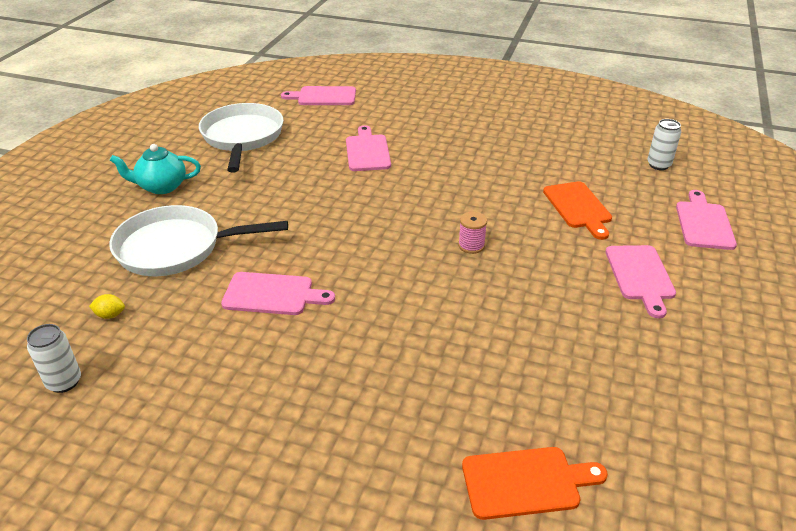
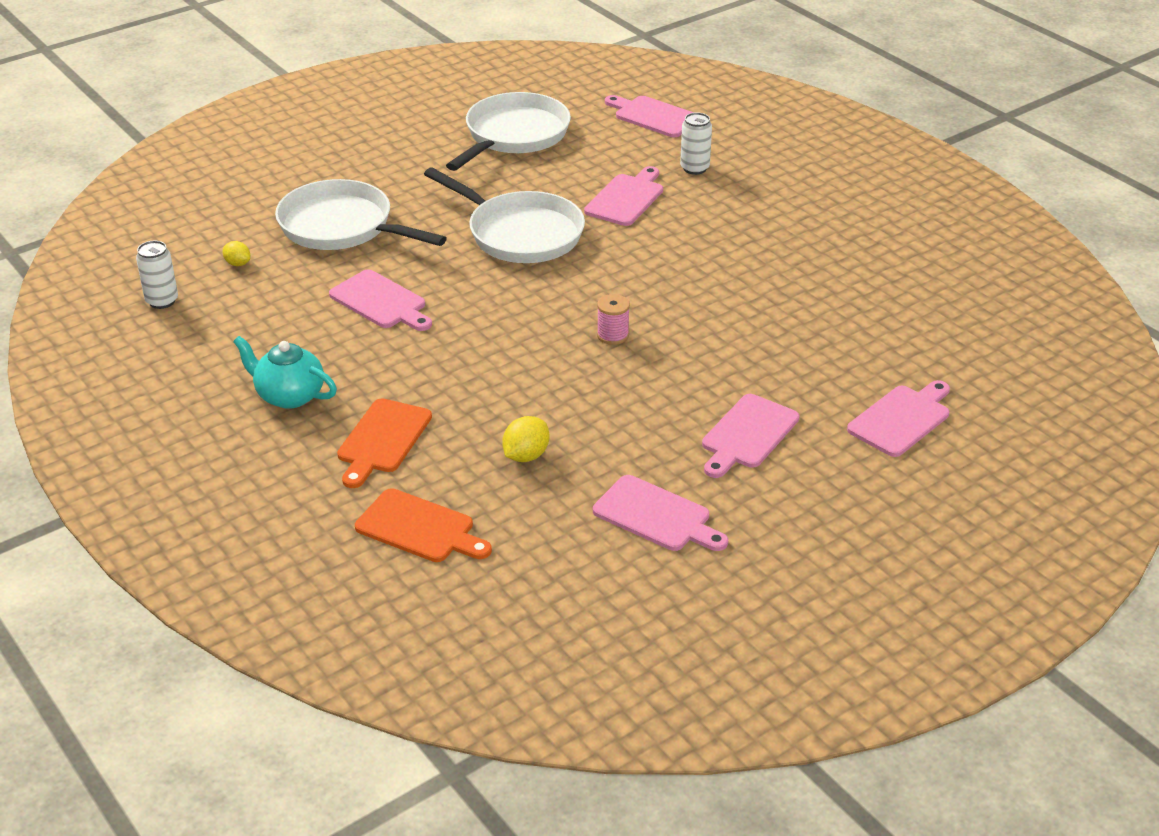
camera: 35 degrees right, 0 degrees up
(161, 186) = (385, 161): turquoise teapot -> turquoise teapot (289, 396)
(322, 200) = (520, 233): none -> white pan
(526, 368) = (526, 456): none -> yellow lemon
(578, 207) = (779, 345): orange cutting board -> orange cutting board (382, 440)
(658, 165) = (948, 340): white can -> white can (694, 168)
(668, 368) = (656, 516): none -> pink cutting board

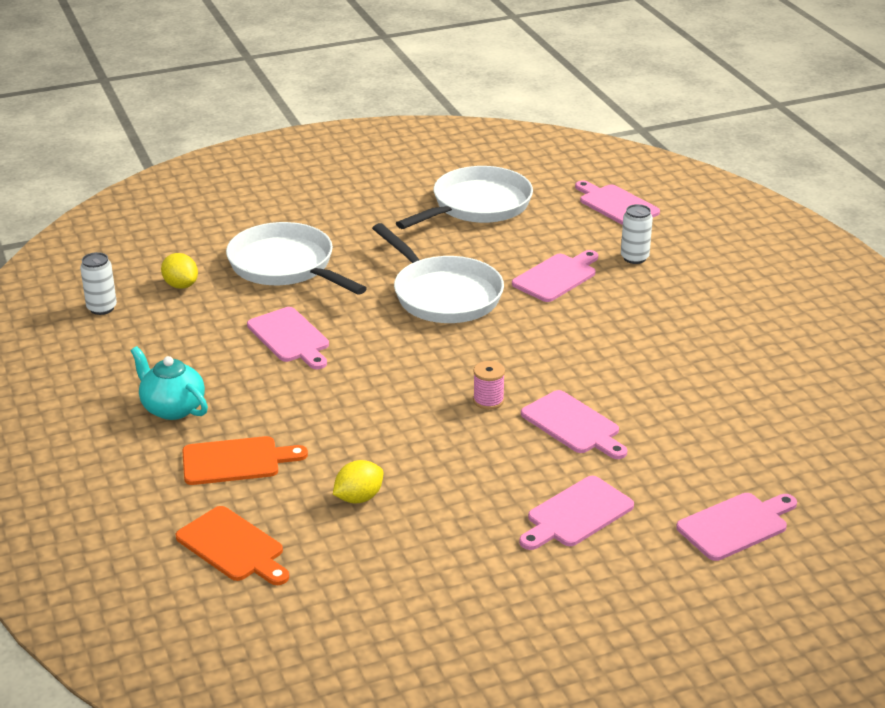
camera: 15 degrees right, 5 degrees down
(238, 263) = (181, 285): yellow lemon -> yellow lemon, size x1.52
(382, 440) = (236, 461): orange cutting board -> orange cutting board turned 135 degrees counterclockwise
(656, 516) = (455, 575): pink cutting board -> pink cutting board (573, 425)

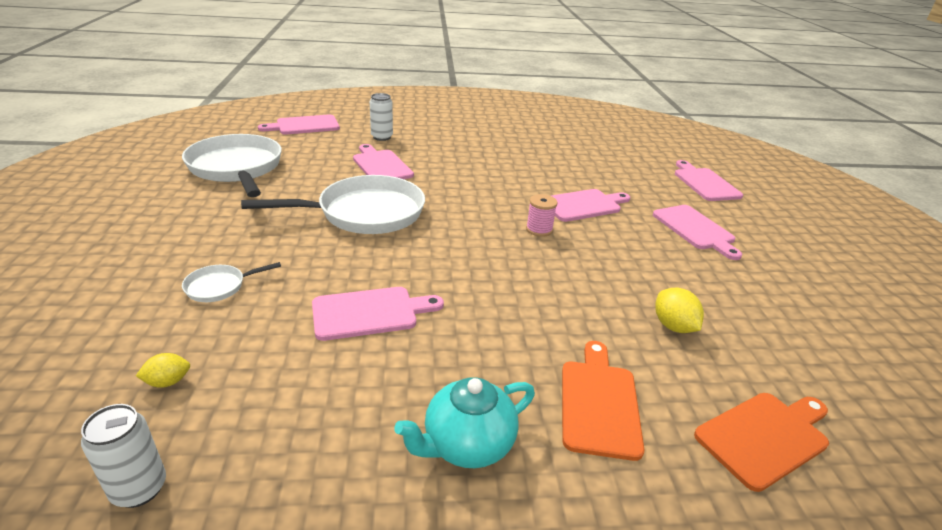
camera: 75 degrees left, 0 degrees up
(181, 285) = (168, 382): yellow lemon -> yellow lemon, size x0.66
(286, 266) = (219, 286): white pan -> white pan, size x0.43

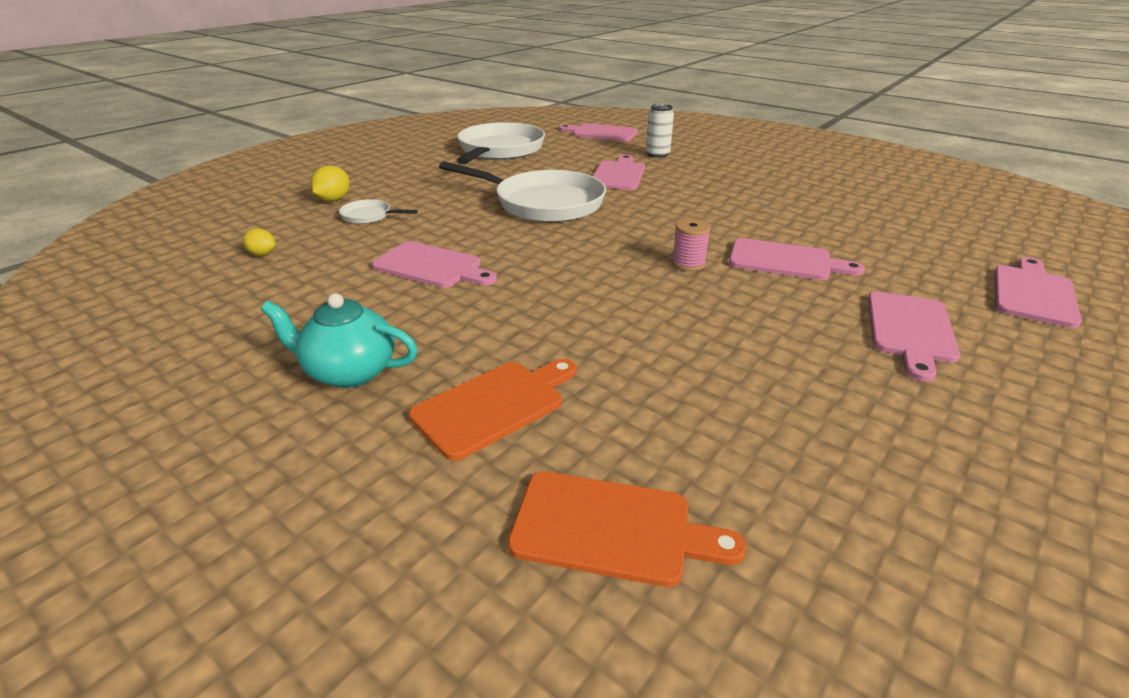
camera: 45 degrees right, 0 degrees up
(139, 489) = (171, 296): white can -> none
(673, 326) = (690, 394): yellow lemon -> yellow lemon (333, 200)

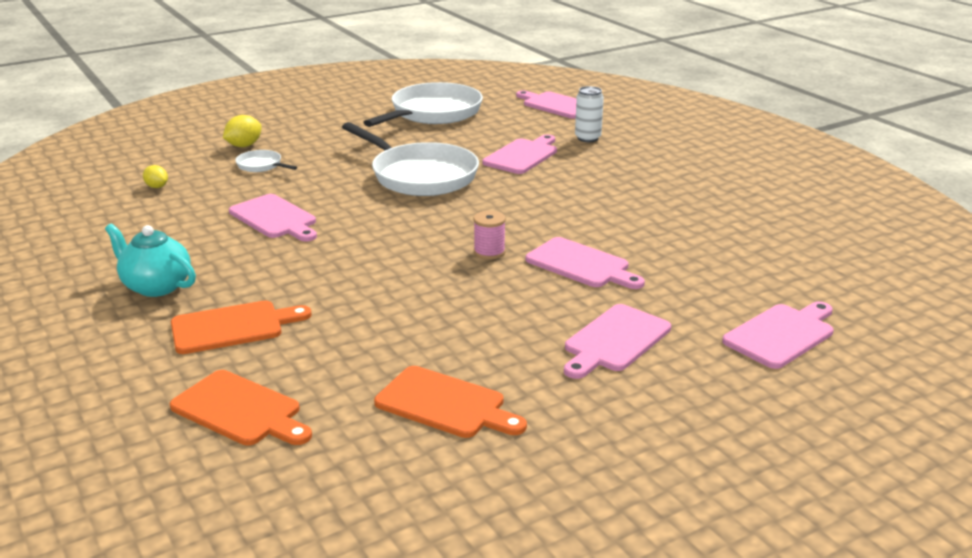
camera: 20 degrees right, 5 degrees down
(843, 448) = (445, 404): none -> orange cutting board

